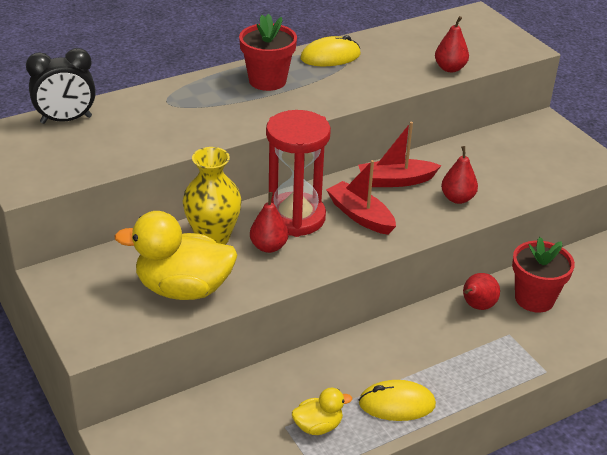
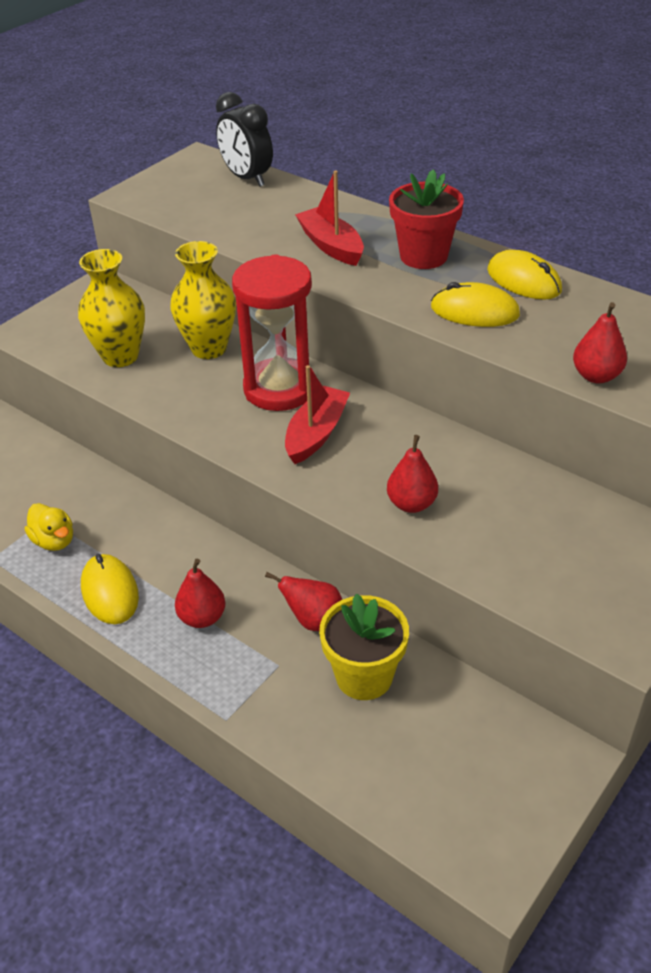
camera: 70 degrees right, 5 degrees up
(183, 289) = (120, 356): yellow duck -> yellow vase
(269, 247) = (217, 386): red pear -> red pear (202, 617)
(352, 84) = (474, 311): none -> yellow mouse
(396, 181) = (409, 442): red boat -> red boat (331, 246)
(534, 299) = (364, 676): red flower pot -> yellow flower pot

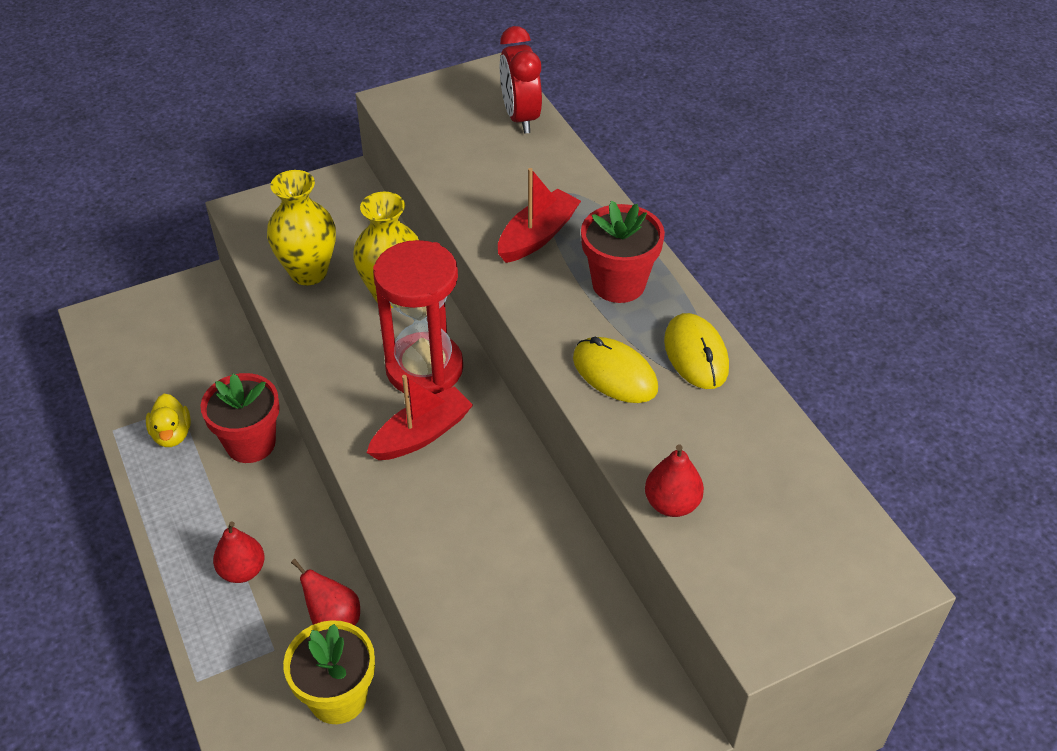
camera: 25 degrees right, 5 degrees up
(110, 592) = (184, 508): yellow mouse -> none
(135, 521) = (250, 443): none -> red flower pot
(247, 178) = (520, 118): black clock -> red clock
(331, 246) = (537, 236): red boat -> red boat turned 45 degrees clockwise
(411, 504) = (451, 551): red pear -> none

